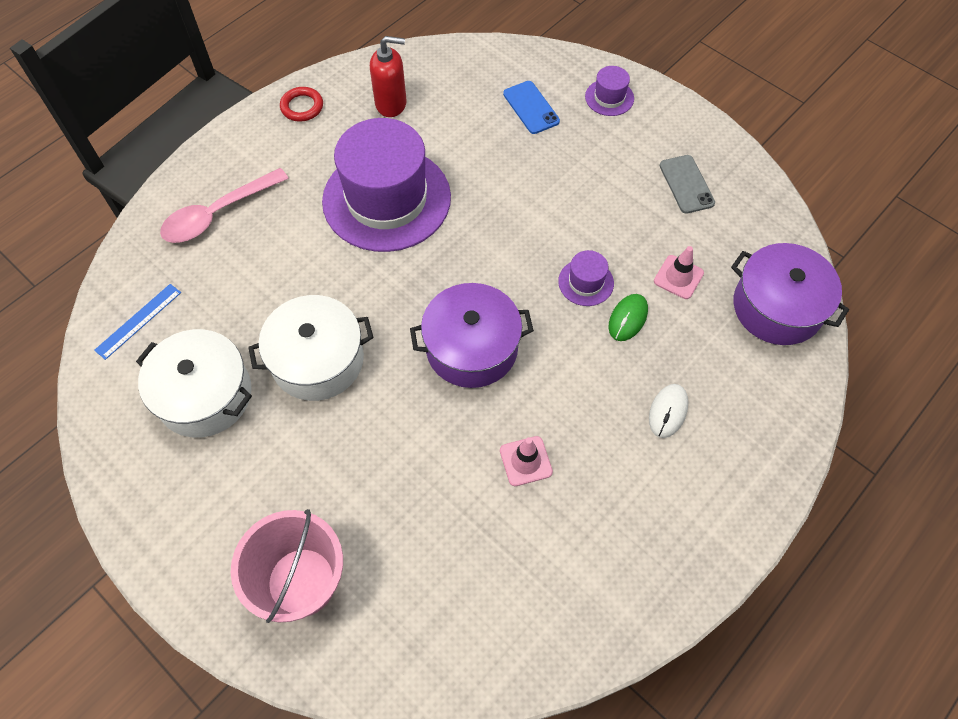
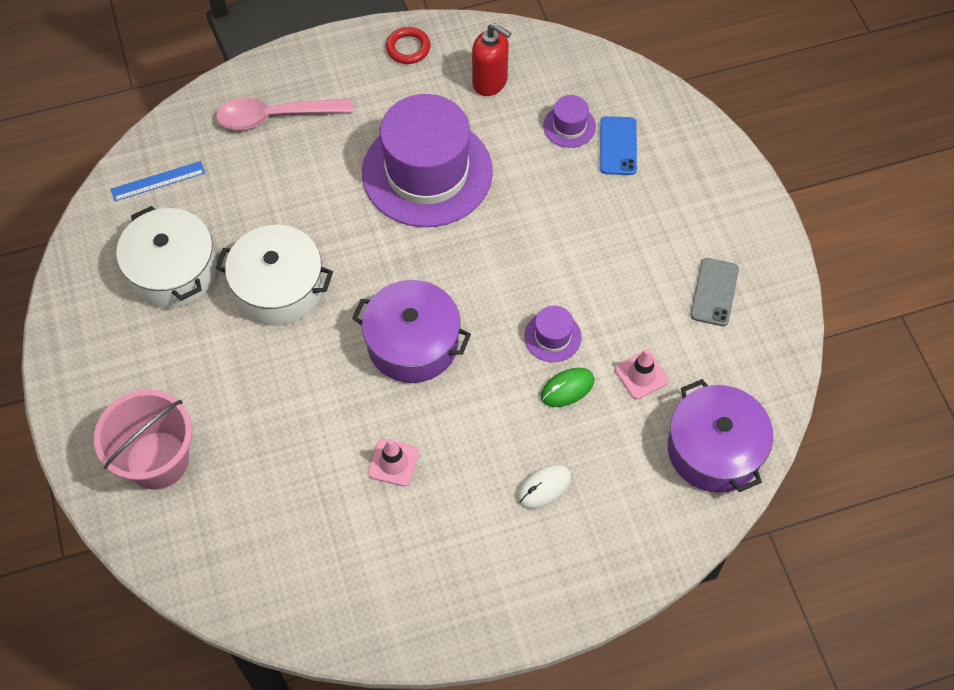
camera: 30 degrees right, 0 degrees up
(609, 97) = (701, 171): purple hat -> purple hat (569, 126)

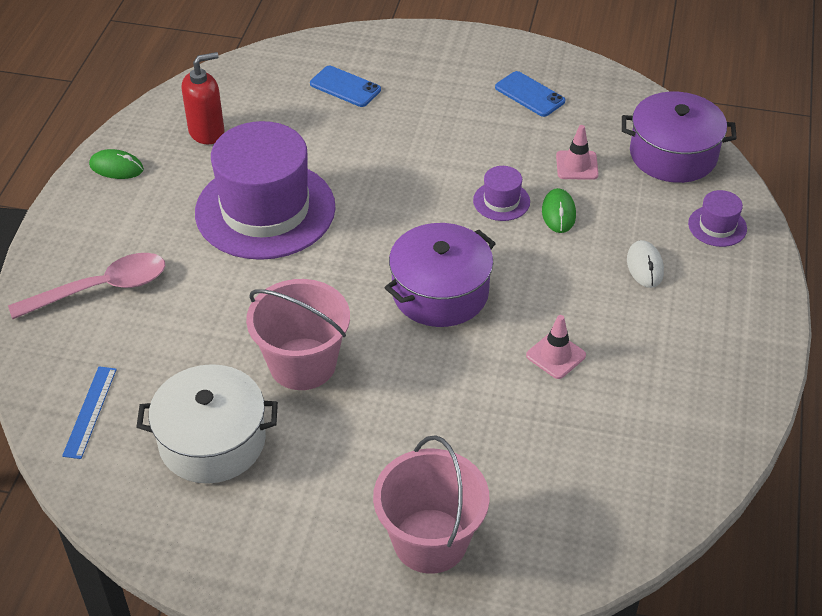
camera: 60 degrees left, 15 degrees down
(275, 116) = (101, 289): pink spoon -> pink spoon turned 135 degrees counterclockwise
(279, 287) = (302, 364): white pot -> pink bucket
(408, 48) = (116, 167): red ring -> green mouse
(569, 126) = (299, 105): purple hat -> purple hat (717, 226)
(714, 292) = (529, 94): grey phone -> blue phone

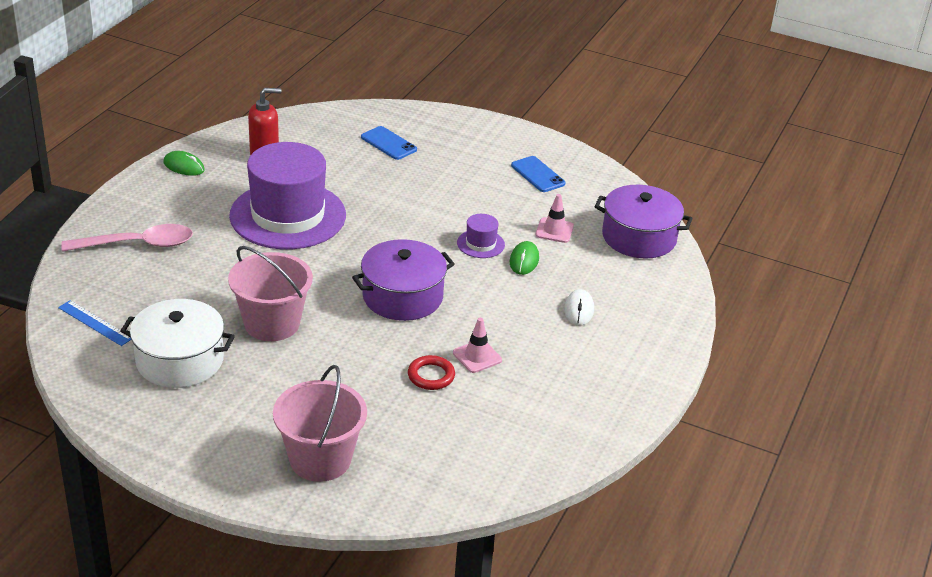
camera: 10 degrees right, 10 degrees down
(90, 411) = (95, 323): blue ruler -> blue ruler turned 75 degrees counterclockwise
(513, 394) = (431, 376): none -> red ring
(717, 226) = (653, 293): purple hat -> none

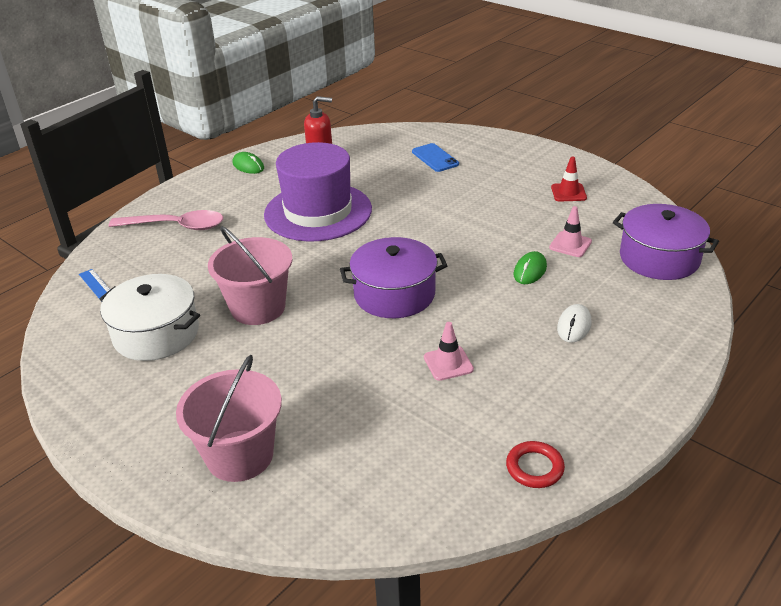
camera: 20 degrees right, 0 degrees up
(431, 376) = (392, 378): red ring -> red ring (534, 467)
(480, 244) = (490, 251): purple hat -> none
(538, 174) = (568, 193): blue phone -> red traffic cone

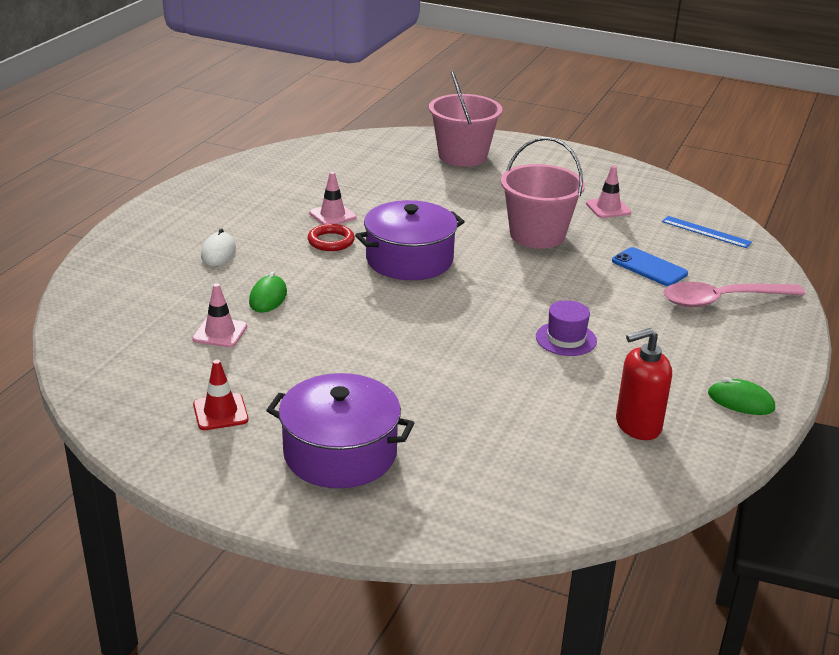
camera: 160 degrees right, 5 degrees down
(156, 334) = (608, 208): white pot -> pink traffic cone
(318, 212) = (566, 339): purple hat -> purple hat, size x0.41
(435, 158) = (454, 457): blue phone -> blue phone (649, 267)
(534, 467) = (250, 170): red ring -> red ring (331, 241)
(659, 258) = (109, 328): purple pot -> purple pot (340, 453)

